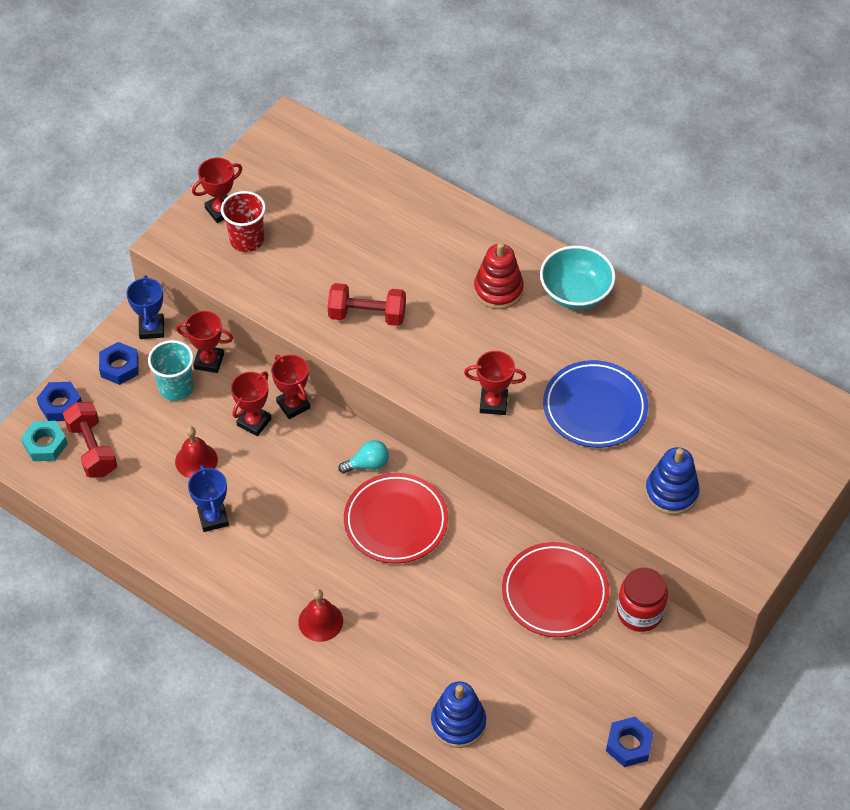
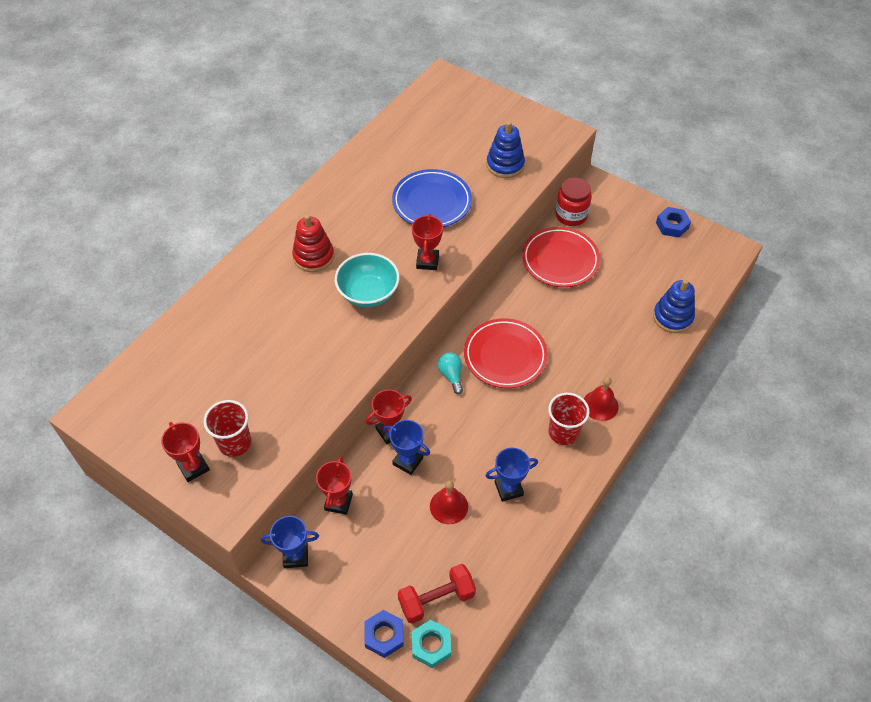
camera: 90 degrees left, 0 degrees up
(119, 367) = (340, 582): blue nut -> none
(176, 387) = (367, 529): turquoise cup -> none
(254, 422) = (407, 461): red trophy -> blue trophy
(283, 578) = (563, 432): none -> red cup
(367, 315) = (333, 345): red dumbbell -> none
(575, 293) = (321, 209): turquoise bowl -> turquoise bowl (368, 293)

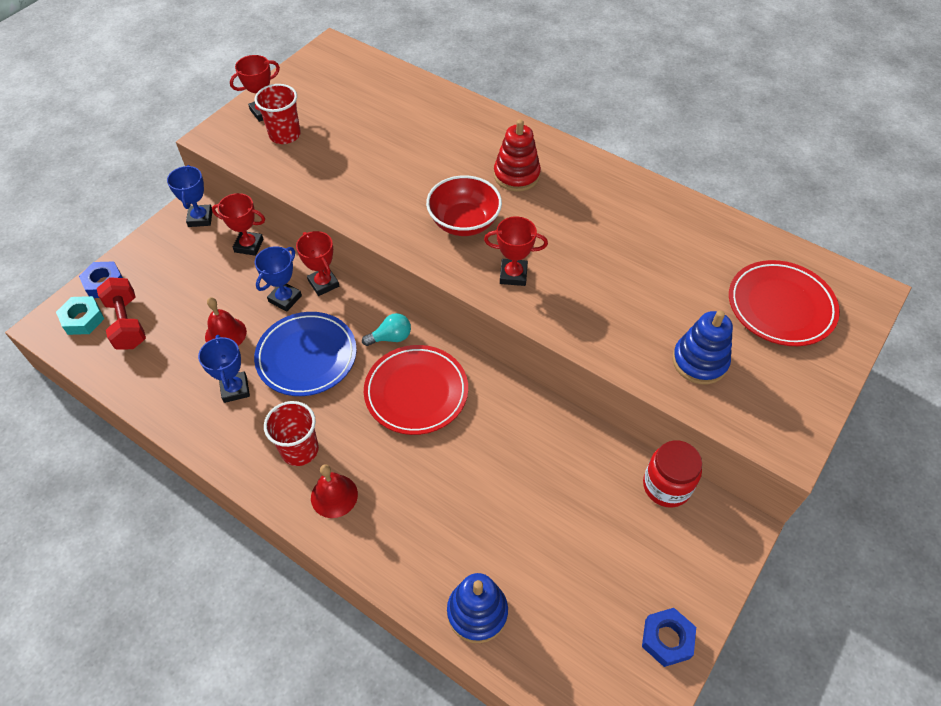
camera: 90 degrees right, 0 degrees up
(368, 293) = (464, 222): turquoise bowl -> red bowl
(432, 202) = (614, 279): blue plate -> blue plate (307, 357)
(560, 260) = (577, 465): red plate -> red plate (780, 306)

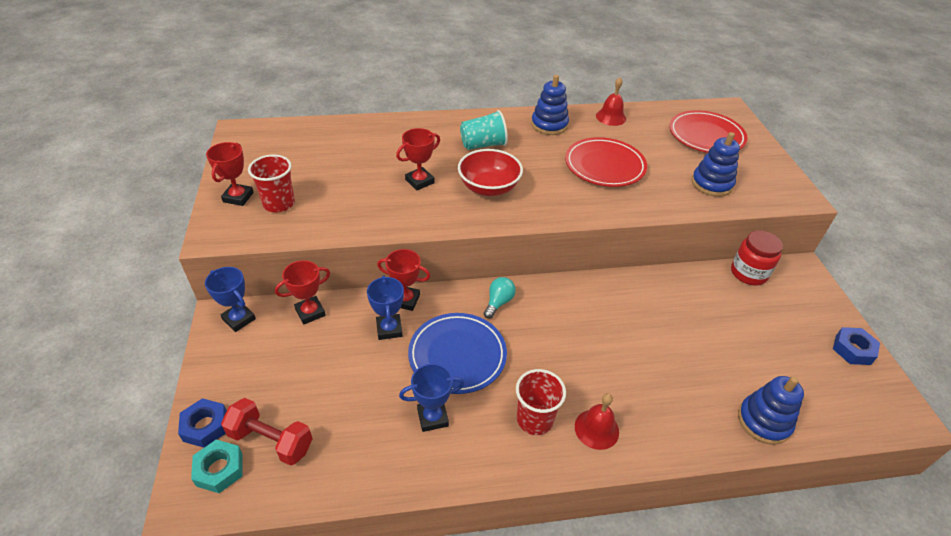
camera: 45 degrees left, 10 degrees down
(225, 334) = (373, 385): red bell -> red bell (611, 117)
(235, 389) = (432, 417): blue trophy -> blue trophy turned 45 degrees counterclockwise
(416, 392) = (559, 323): red plate -> red plate (604, 166)
(513, 275) = (560, 199): red trophy -> red trophy (419, 181)
(516, 175) = (483, 145): red stacking toy -> turquoise cup
(612, 191) = (549, 125): none -> blue stacking toy

